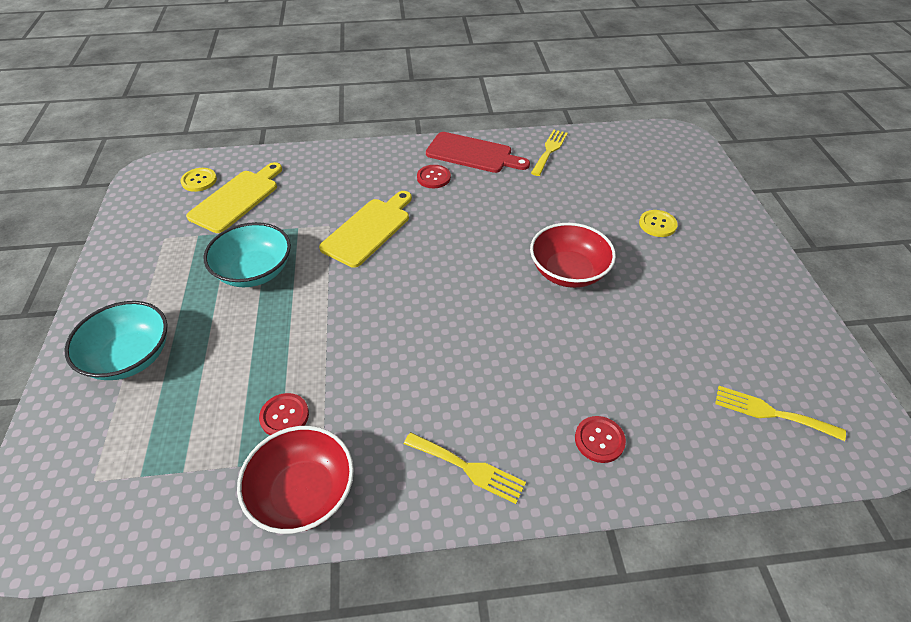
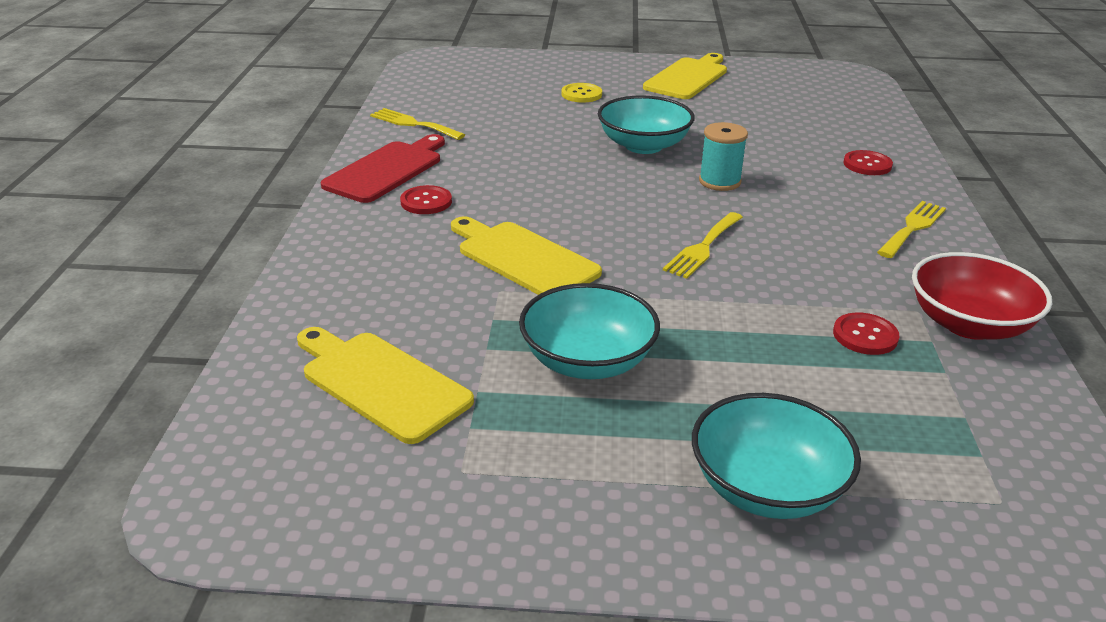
camera: 80 degrees left, 15 degrees down
(199, 181) = (290, 434): yellow button -> none
(517, 324) = (719, 181): none -> turquoise spool
(568, 271) = (643, 145): red bowl -> turquoise bowl
(748, 291) = (688, 77): none -> yellow cutting board
(771, 413) = (828, 98): yellow fork -> yellow fork (703, 247)

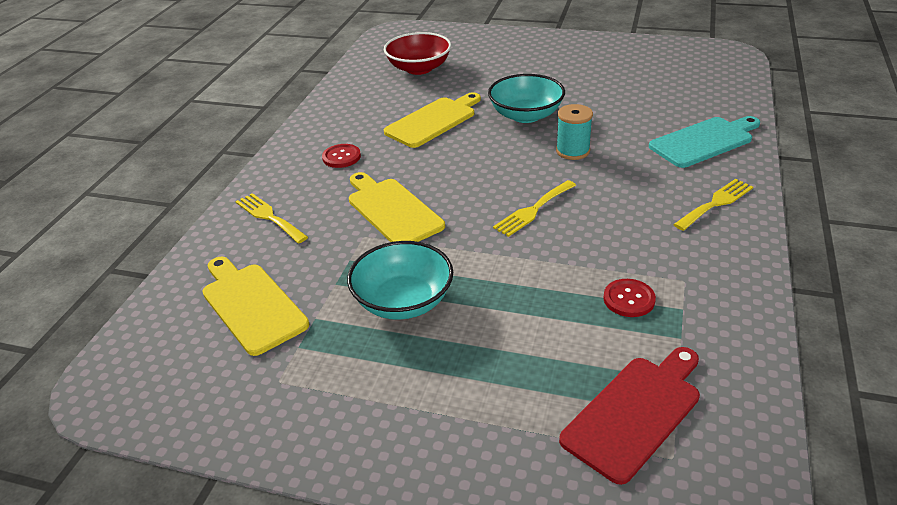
camera: 15 degrees right, 5 degrees up
(387, 170) = (324, 128): red cutting board -> red cutting board (635, 413)
(413, 124) = (359, 89): yellow fork -> yellow fork (269, 217)
(581, 94) = (496, 66): yellow button -> none
(688, 77) = (589, 53): yellow cutting board -> yellow cutting board (433, 121)
(767, 488) = (491, 422): turquoise bowl -> none
(867, 164) = (704, 141): red button -> turquoise cutting board
(969, 324) = (722, 296): red bowl -> red bowl (419, 68)

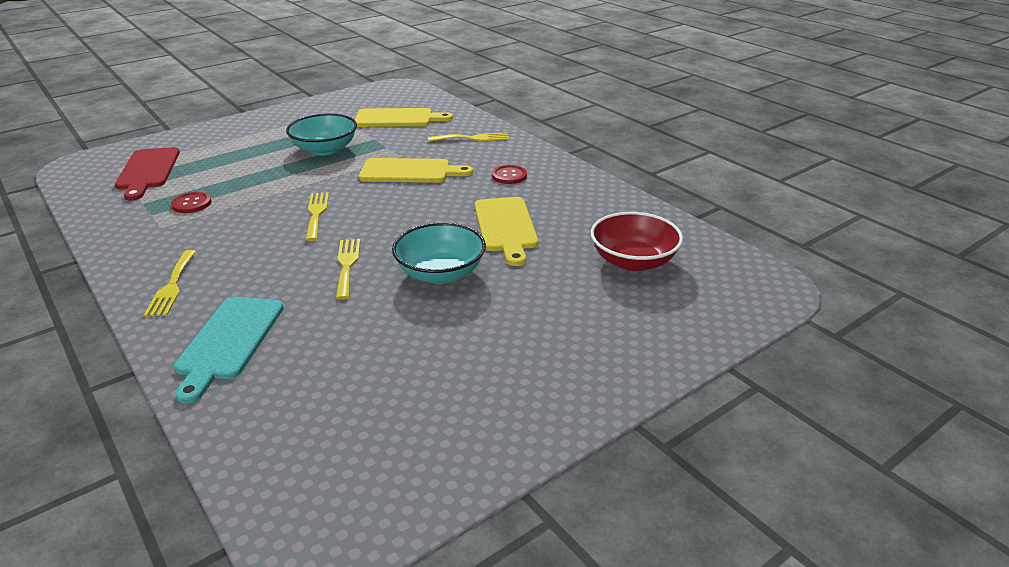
camera: 125 degrees right, 5 degrees down
(572, 151) = (347, 265): turquoise spool -> yellow fork

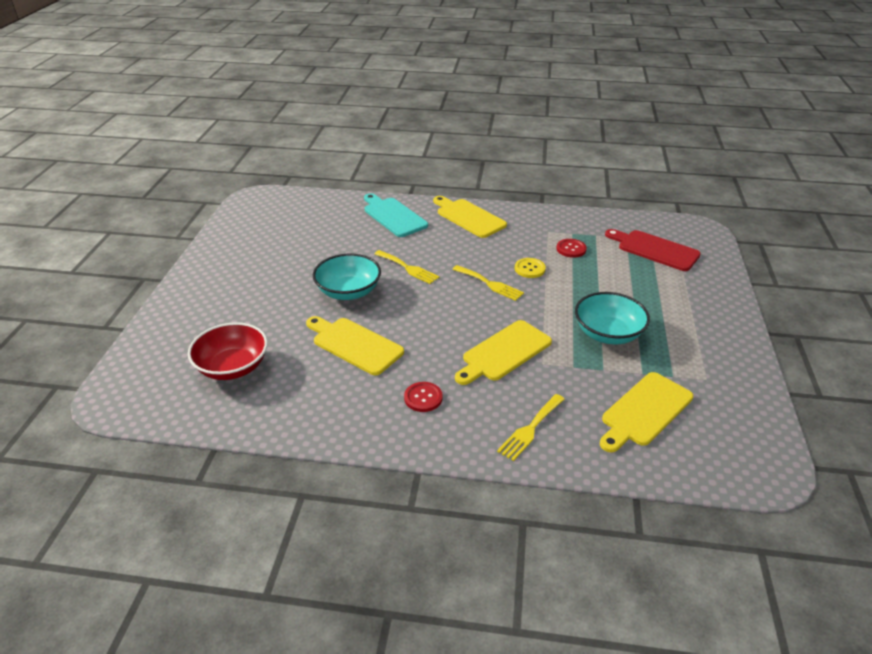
camera: 135 degrees right, 5 degrees up
(172, 286) = (468, 217): yellow fork -> yellow cutting board
(261, 207) = (529, 269): none -> yellow button

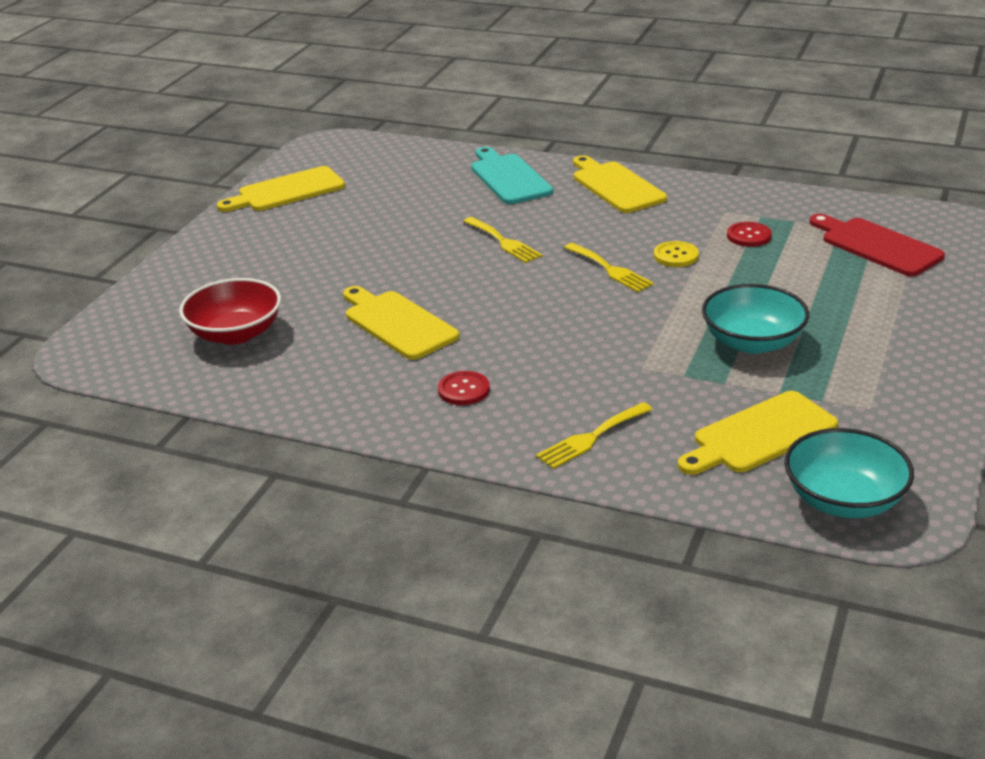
camera: 15 degrees right, 5 degrees down
(348, 291) = (412, 263): turquoise bowl -> turquoise bowl (843, 500)
(504, 352) = (594, 350): yellow cutting board -> yellow cutting board (286, 191)

